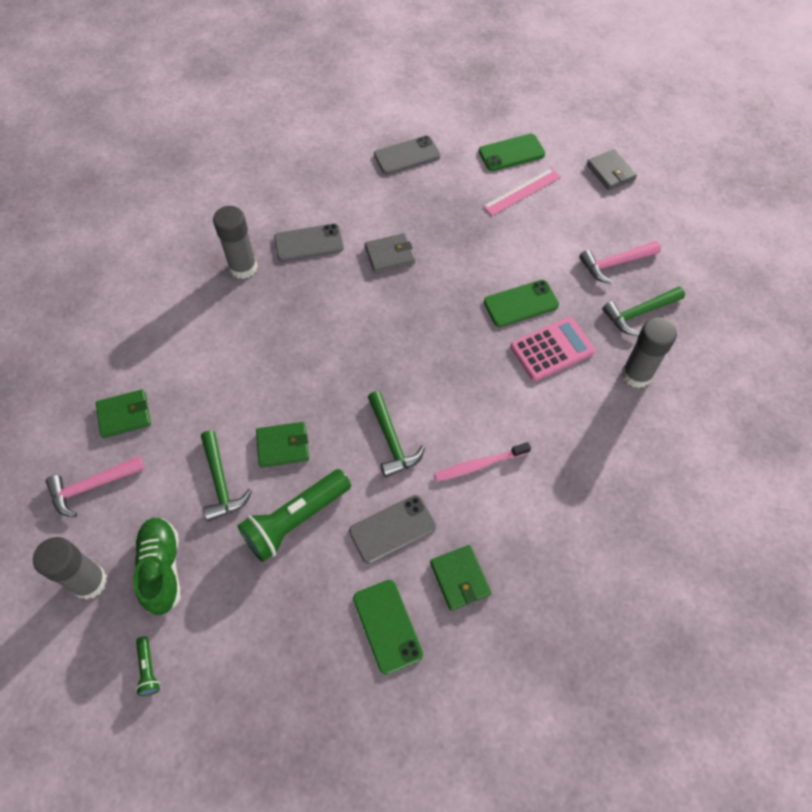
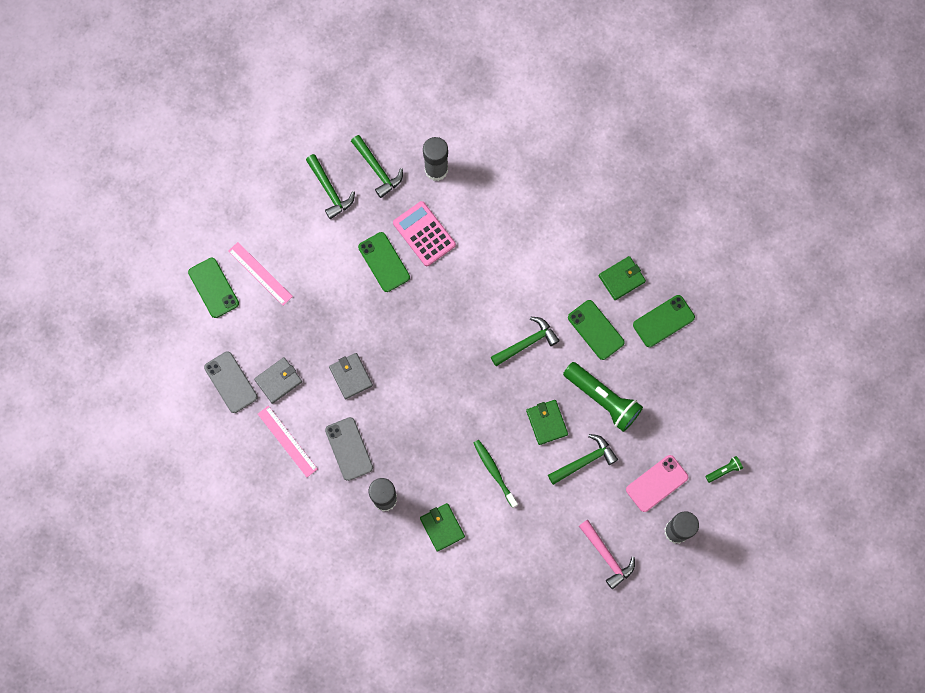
camera: 100 degrees left, 15 degrees up
(124, 415) = (544, 552): green wallet -> green wallet (442, 527)
(162, 569) = (656, 483): green shoe -> pink phone
(239, 378) = (494, 472): none -> green toothbrush
(332, 193) = (287, 441): none -> pink ruler
(392, 529) = (595, 330): grey phone -> green phone
(479, 465) = (534, 277): pink toothbrush -> none
(610, 172) = (225, 199): grey wallet -> grey wallet (278, 381)
(615, 263) = (329, 190): pink hammer -> green hammer

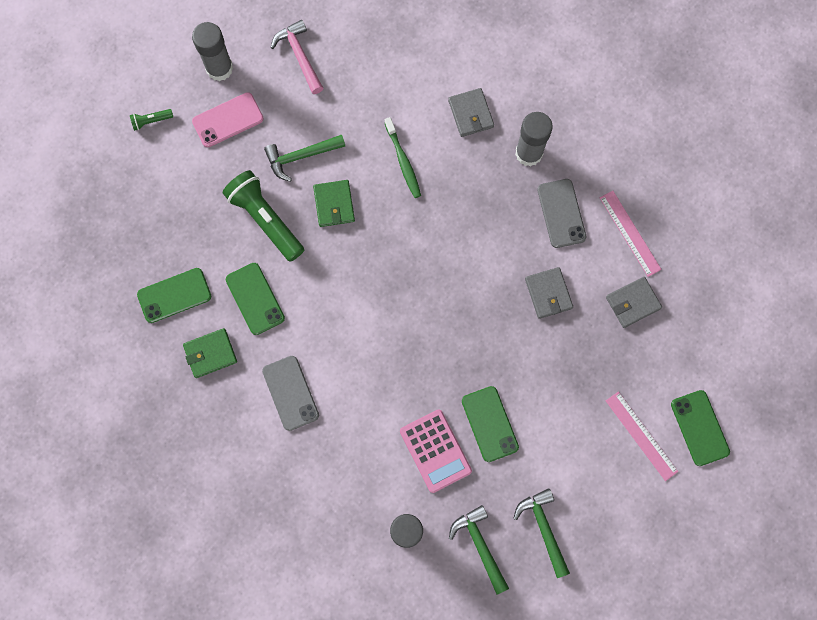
camera: 170 degrees left, 0 degrees up
(230, 382) = (688, 311): grey phone -> grey phone (290, 393)
(442, 527) = (471, 114): green wallet -> grey wallet
(527, 343) = (338, 297): green hammer -> none

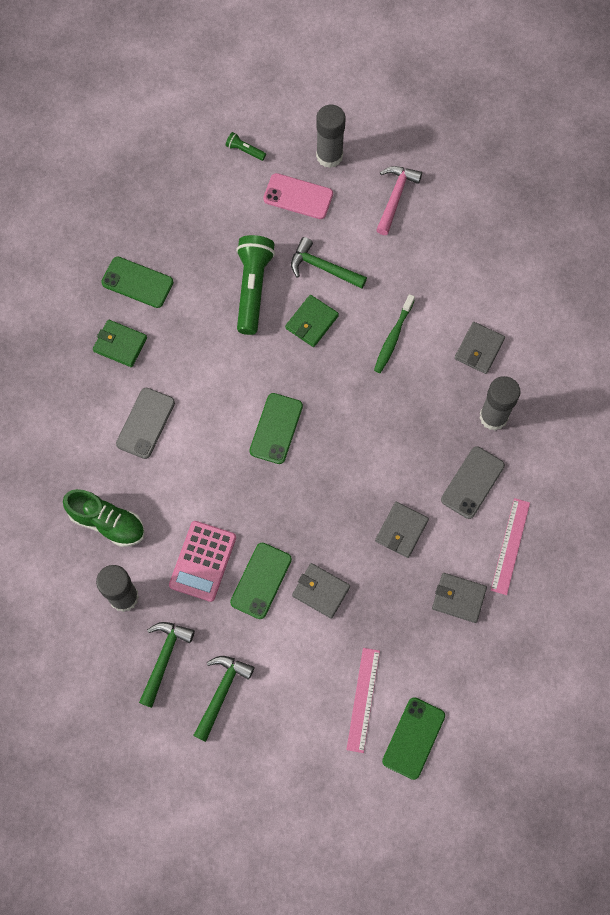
camera: 45 degrees right, 5 degrees down
(255, 298) = (189, 336): green phone -> green phone (276, 428)
(339, 491) = (107, 522): none -> green shoe
(537, 390) = (321, 591): none -> grey wallet

